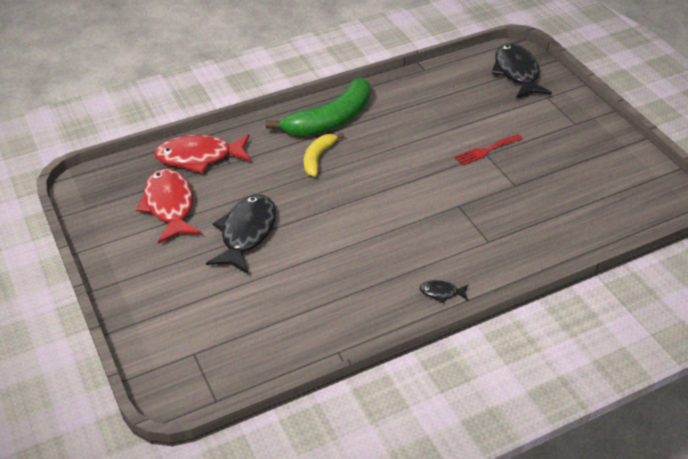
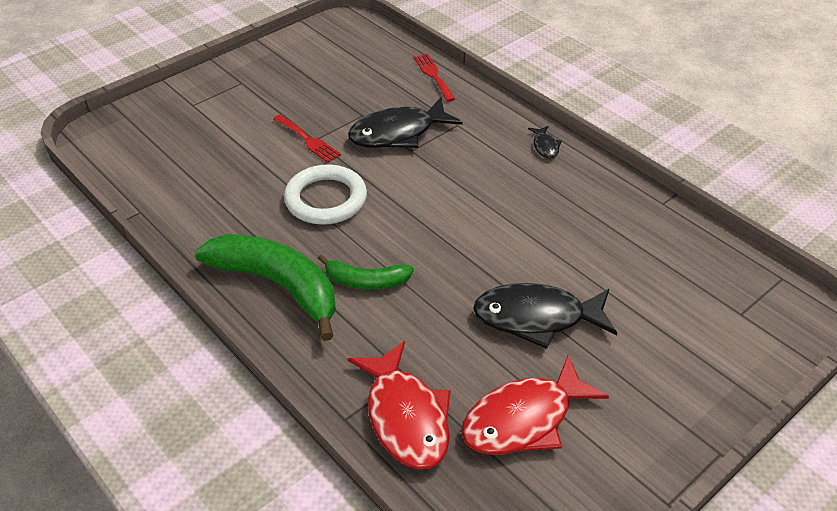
camera: 105 degrees left, 0 degrees up
(318, 158) = (366, 281): yellow banana -> green banana
(410, 151) = (326, 199): none -> white ring
(517, 73) = (142, 131): black fish -> black fish (398, 133)
(571, 241) = (433, 75): none -> red fork

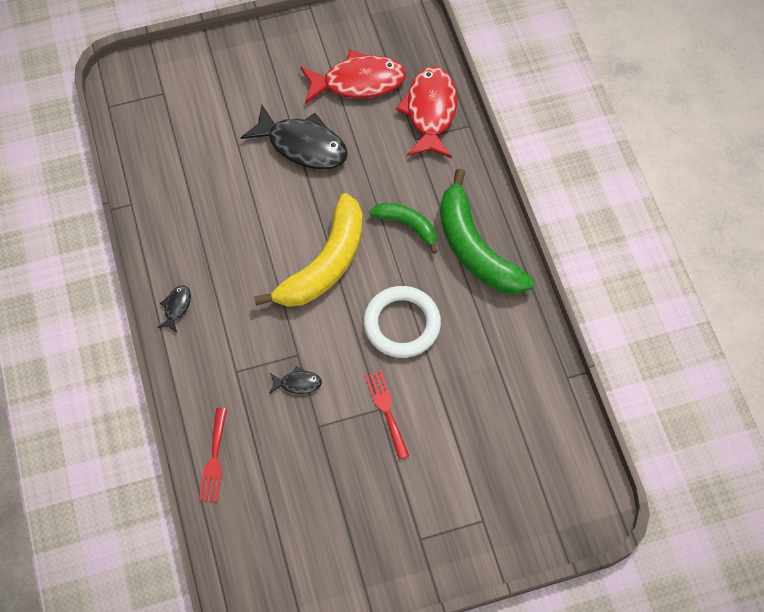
camera: 155 degrees left, 20 degrees up
(398, 133) = (298, 383): black fish -> black fish, size x0.44
(432, 220) = (325, 263): none -> yellow banana

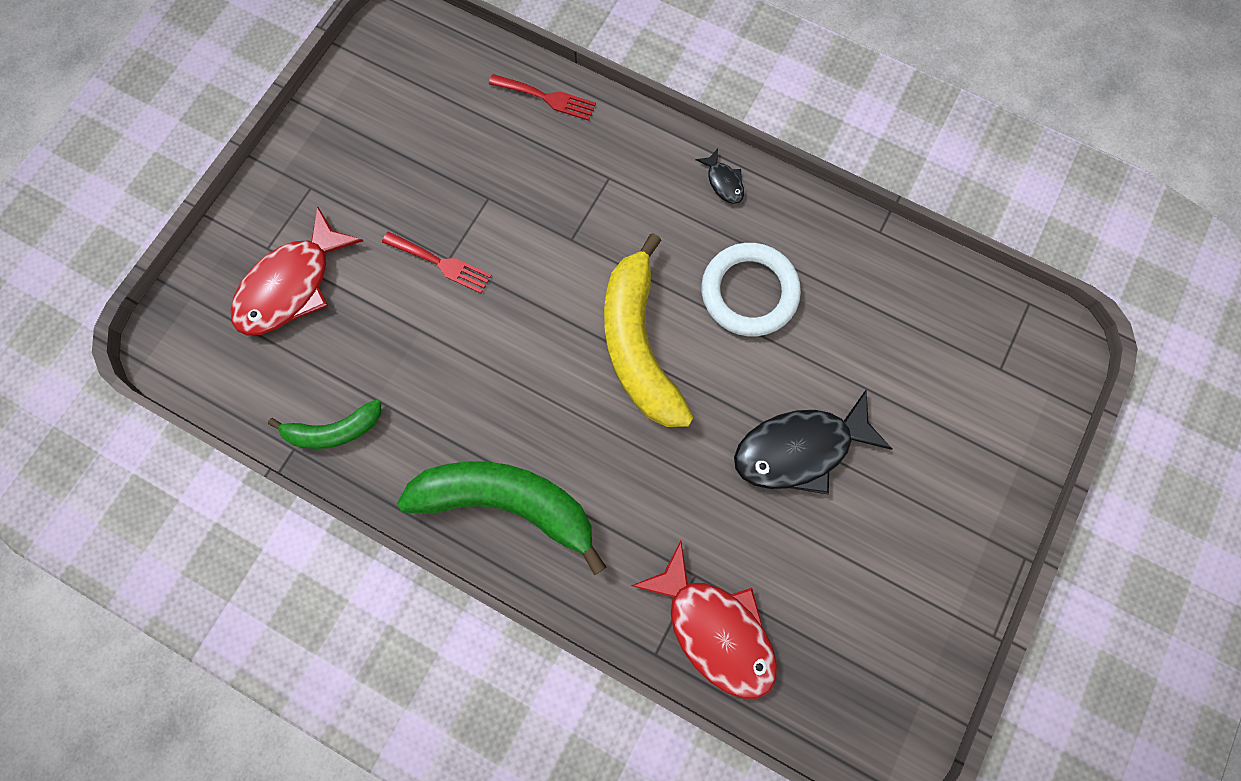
camera: 135 degrees right, 10 degrees up
(214, 459) = (547, 98): red fork -> red fork turned 150 degrees clockwise
(298, 383) = (544, 216): black fish -> none
(358, 82) = (831, 587): red fish -> red fish (292, 285)
(402, 324) = (504, 354): white ring -> white ring (749, 292)
(407, 225) = (601, 462): green banana -> green banana (334, 430)

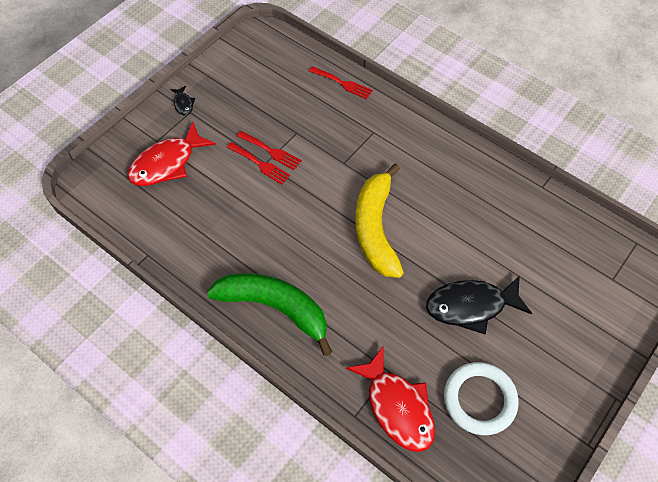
camera: 10 degrees right, 15 degrees down
(334, 430) = (175, 248): green banana -> none
(454, 237) = (271, 151): none -> red fork
(723, 182) = (445, 144): black fish -> black fish (183, 104)
(749, 292) = (452, 209): white ring -> white ring (479, 399)

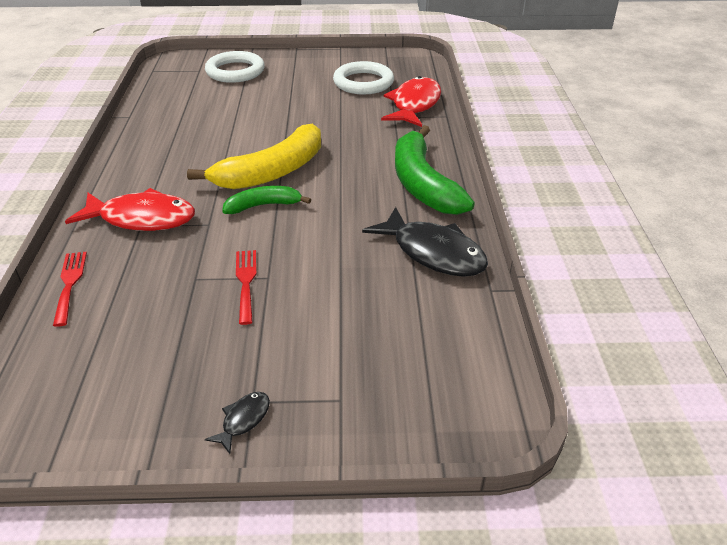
camera: 130 degrees left, 20 degrees down
(167, 163) = (363, 360): red fish -> red fish (142, 218)
(260, 164) = (275, 279): red fork -> none
(337, 199) = (263, 205): none -> green banana
(471, 306) = (294, 107): black fish -> black fish (433, 253)
(588, 306) = (235, 71): none -> white ring

